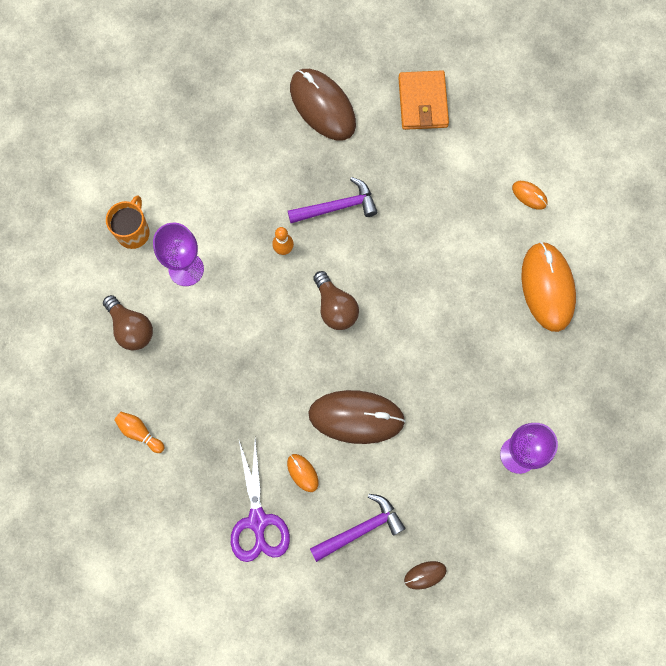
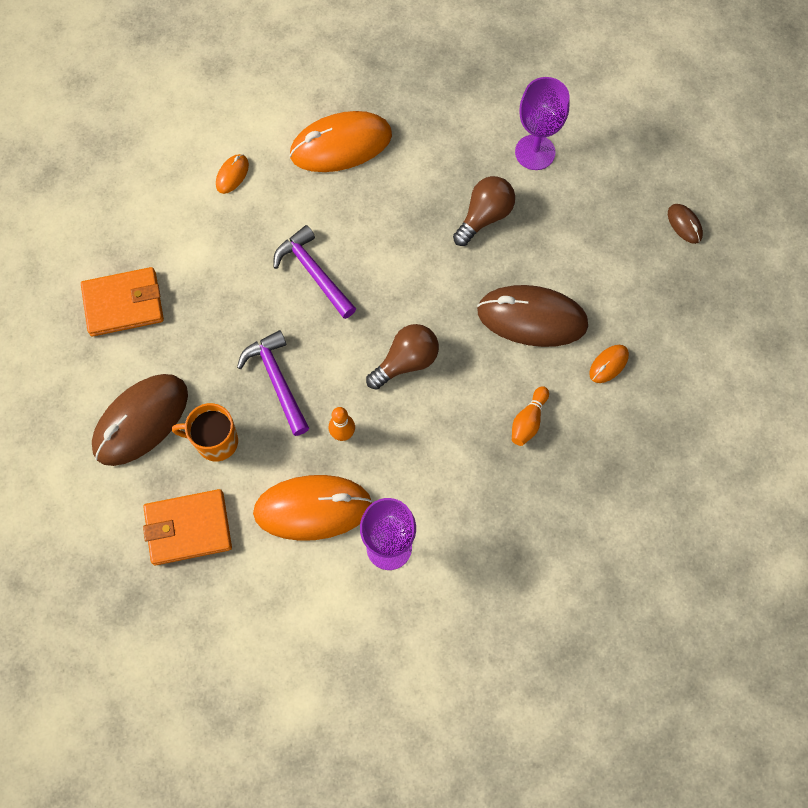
camera: 100 degrees left, 5 degrees down
(131, 328) = (480, 599): brown light bulb -> brown light bulb (484, 216)
(133, 232) = (350, 626): orange mug -> orange mug (215, 441)
(139, 432) = (607, 559): orange bowling pin -> orange bowling pin (528, 421)
(228, 219) = (313, 508): none -> orange mouse
(232, 130) = (188, 528): none -> orange wallet
(258, 520) = (674, 403): purple scissors -> none
(356, 417) = (532, 318): brown mouse -> brown mouse turned 75 degrees counterclockwise
(360, 529) = (654, 294): purple hammer -> purple hammer (314, 273)

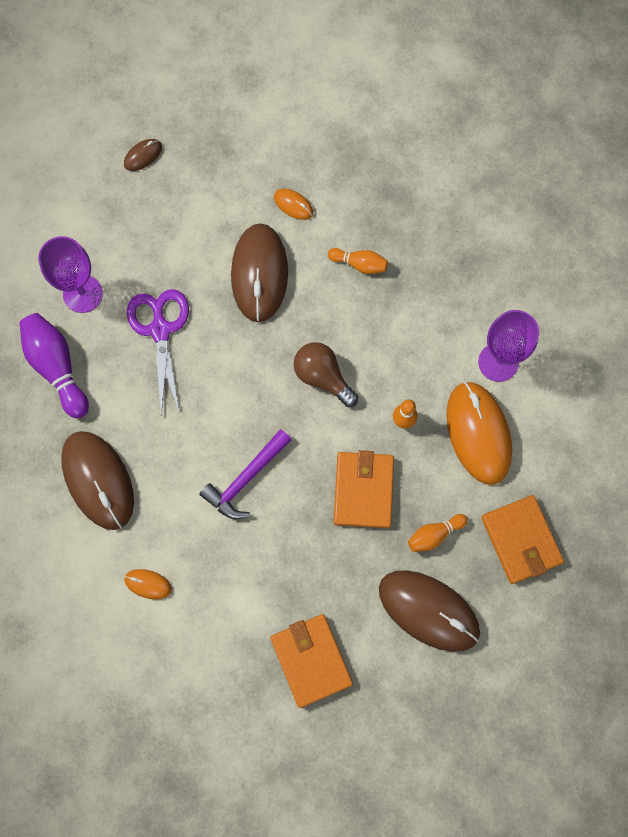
camera: 100 degrees left, 5 degrees up
(215, 441) = (434, 534): orange mug -> orange bowling pin
(277, 380) = (363, 490): purple hammer -> orange wallet
(341, 145) = (98, 480): orange mouse -> brown mouse
(461, 123) = (57, 367): none -> purple bowling pin
(484, 216) = (160, 330): brown light bulb -> purple scissors

